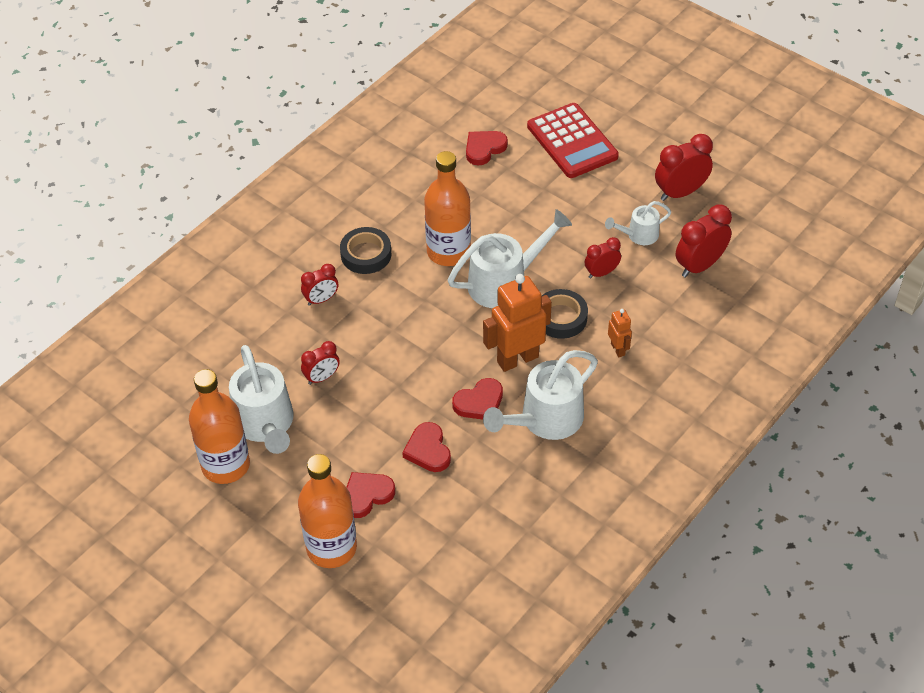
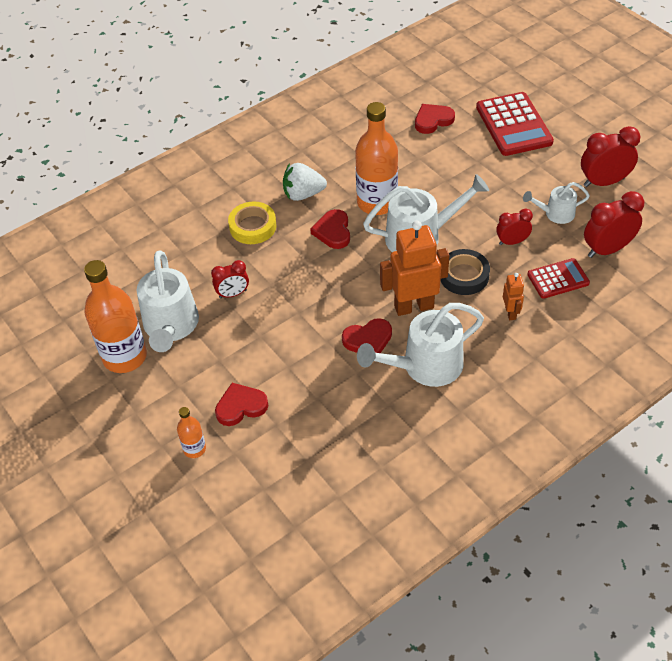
camera: 15 degrees right, 0 degrees up
(321, 299) = (253, 226): red clock -> yellow tape
(331, 548) = (194, 449): orange bottle -> orange bottle, size x0.48
(366, 254) = (303, 194): black tape -> white strawberry
(428, 450) = (308, 375): red heart -> red heart (333, 231)
(657, 305) = (558, 279): none -> red calculator

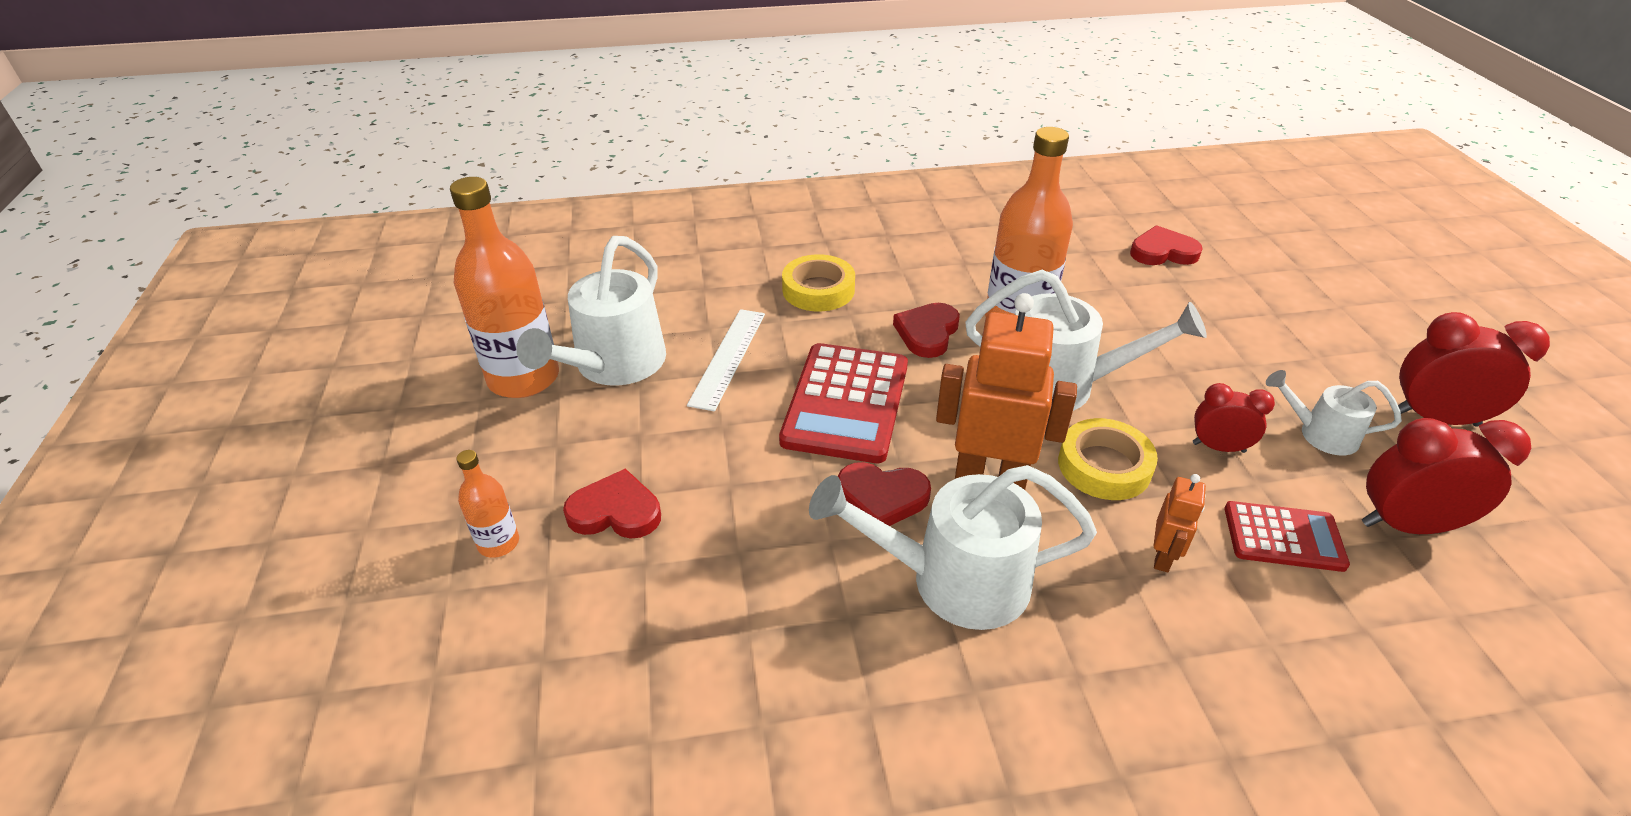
camera: 25 degrees right, 10 degrees down
(233, 294) = (728, 357): red clock -> white ruler
(303, 194) = (915, 276): white strawberry -> none
(464, 276) = (1104, 466): black tape -> yellow tape
(514, 125) = (1295, 294): red calculator -> red calculator (846, 403)

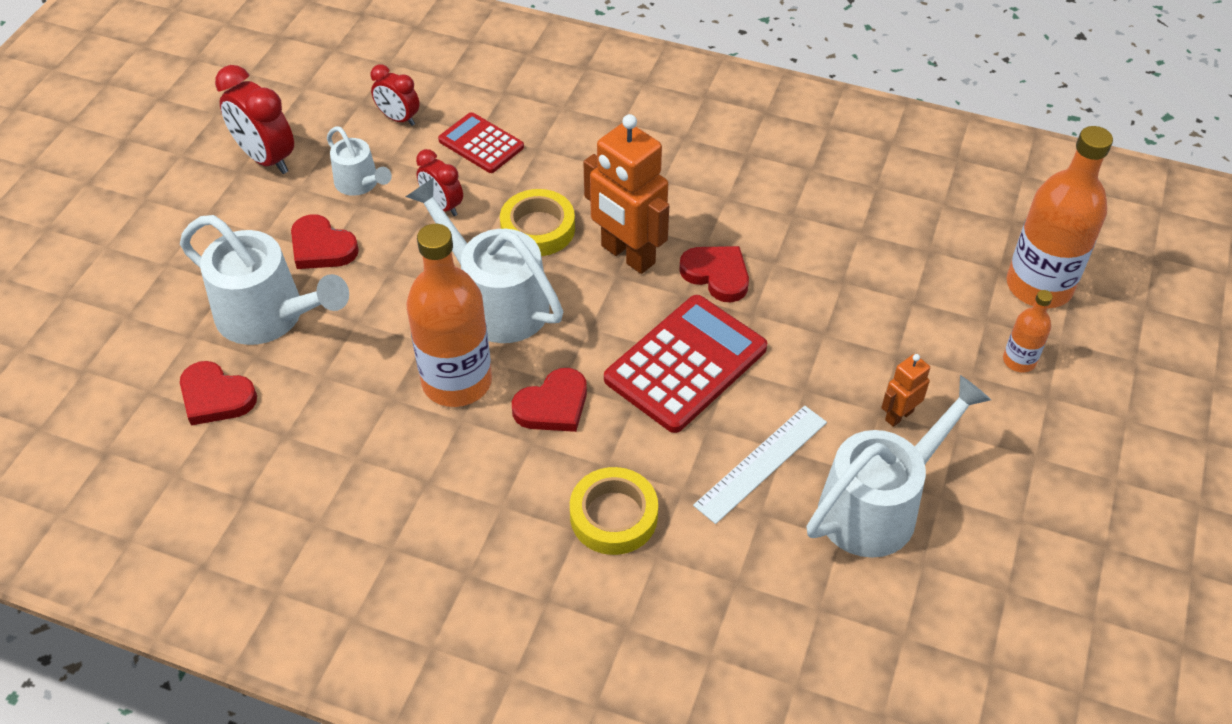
camera: 150 degrees left, 10 degrees up
(524, 378) = (973, 529): orange bottle -> orange bottle (1039, 286)
(615, 511) = (922, 349): red heart -> red heart (322, 247)
(952, 580) = (712, 206): white watering can -> white watering can (270, 316)
(1163, 557) = (568, 165): orange robot -> orange robot (898, 415)
(1406, 525) = (398, 119): red clock -> red clock, size x0.61

